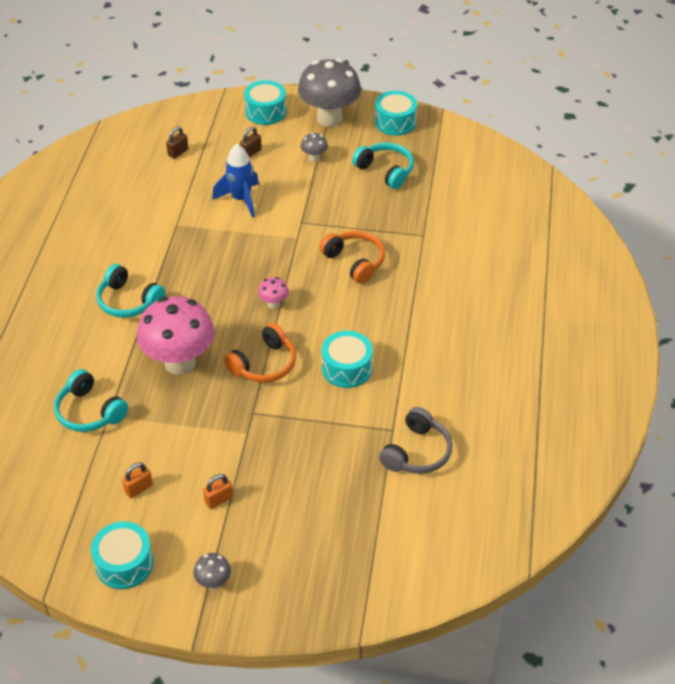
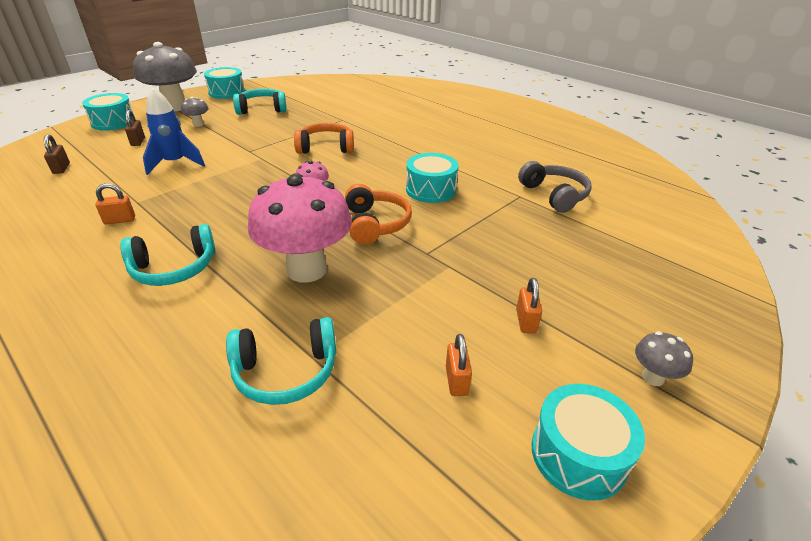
camera: 55 degrees left, 10 degrees down
(150, 236) = (120, 220): none -> orange padlock

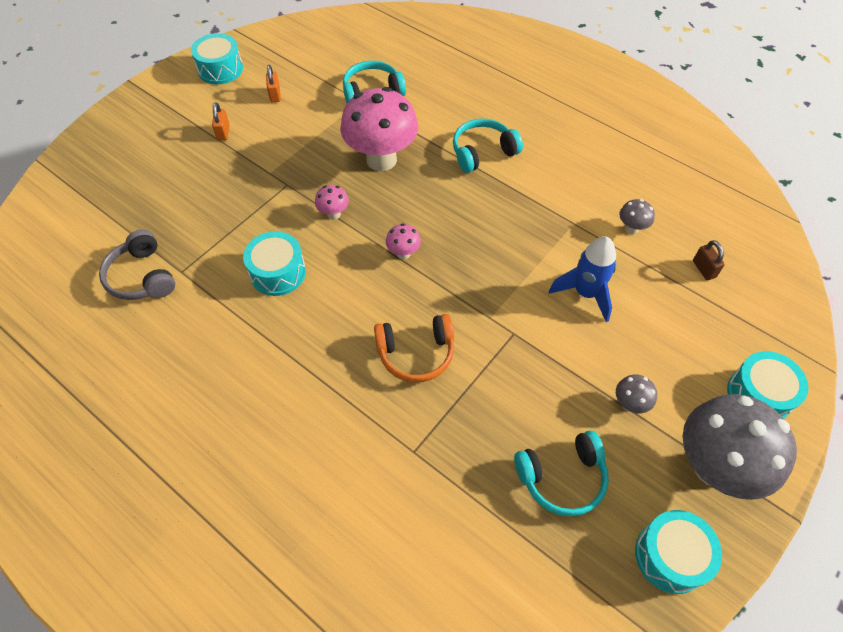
camera: 175 degrees right, 20 degrees up
(120, 220) = (567, 197): orange padlock -> none
(138, 142) = (672, 340): brown padlock -> none
(375, 224) = (333, 214): orange headphones -> pink mushroom
(653, 377) = (160, 105): grey mushroom -> grey mushroom (631, 228)

